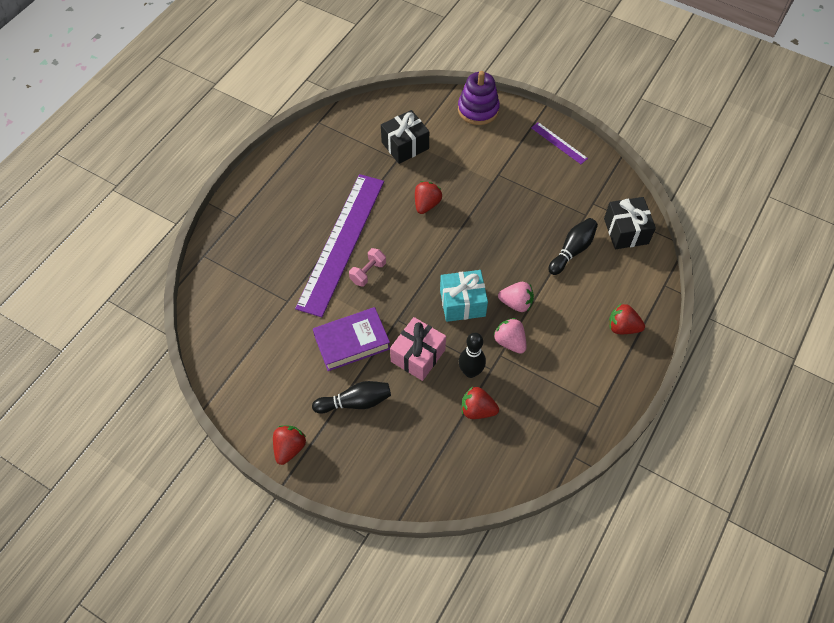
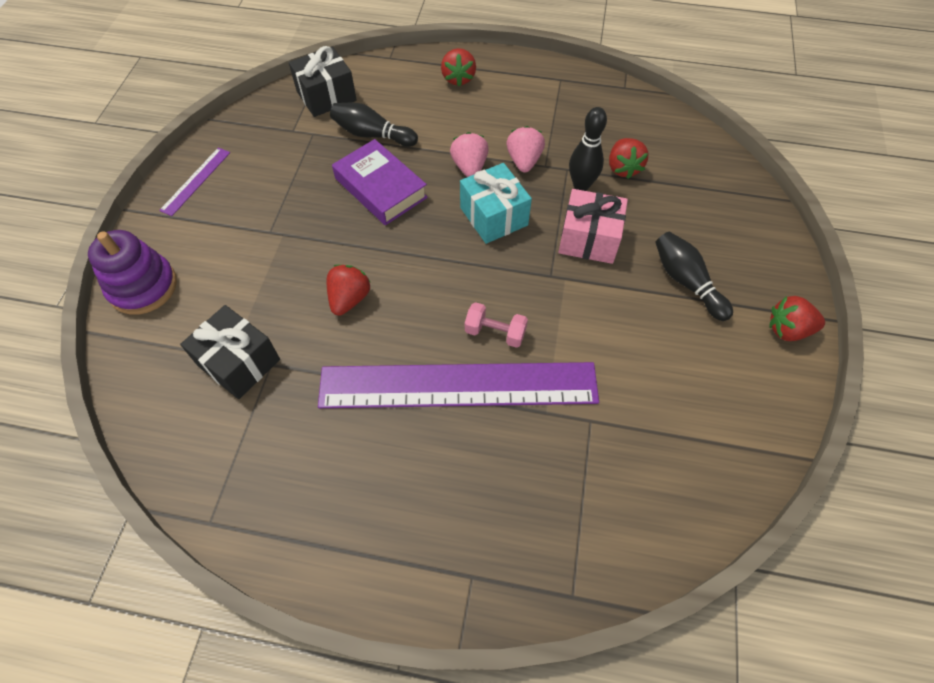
camera: 110 degrees left, 0 degrees up
(352, 342) = (610, 314): purple book -> purple book (381, 188)
(426, 204) = (349, 299): red strawberry -> red strawberry turned 105 degrees clockwise
(510, 342) = (524, 161): pink strawberry -> pink strawberry turned 150 degrees clockwise

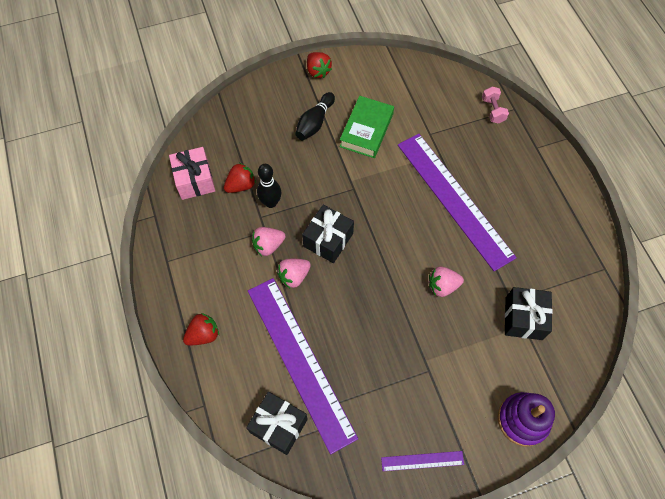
camera: 120 degrees left, 5 degrees up
(349, 299) = (442, 286): red strawberry -> pink strawberry
(372, 135) = (300, 361): black bowling pin -> purple ruler
(381, 188) = (347, 322): purple book -> none
(493, 216) = (328, 240): turquoise gift -> black gift
(495, 332) = (411, 198): pink dumbbell -> pink dumbbell (493, 110)
(589, 239) = (313, 180): pink gift -> pink gift (195, 180)
(641, 338) = (366, 130): none -> green book

